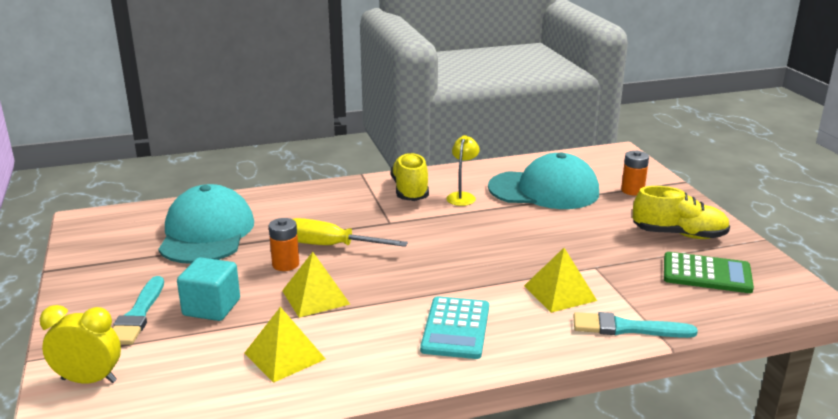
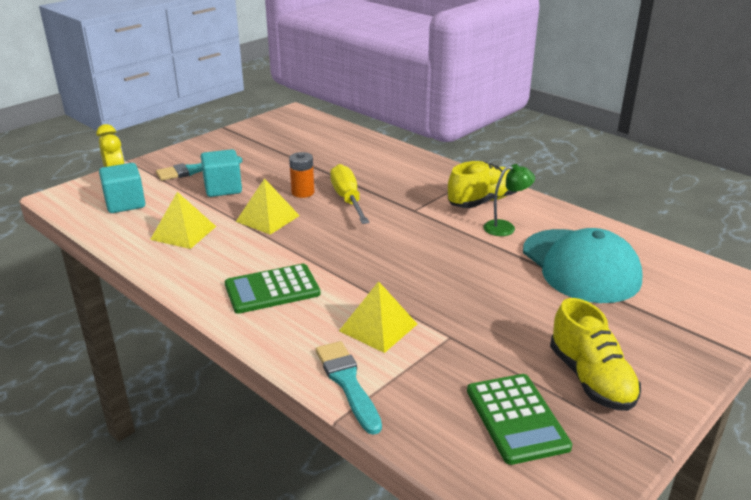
camera: 60 degrees right, 5 degrees up
(156, 384) = (125, 203): none -> turquoise cube
(206, 233) = (317, 152): turquoise cap -> none
(456, 328) = (272, 289): turquoise calculator -> green calculator
(462, 196) = (505, 227): yellow lamp -> green lamp
(632, 190) = (661, 321): orange battery -> none

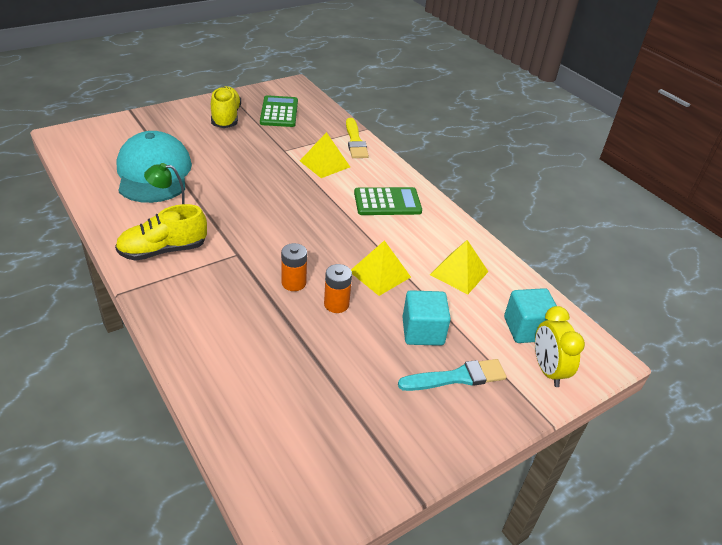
camera: 170 degrees left, 10 degrees up
(347, 199) = (293, 283): yellow screwdriver -> orange battery
(347, 383) = (355, 141): turquoise brush -> yellow brush

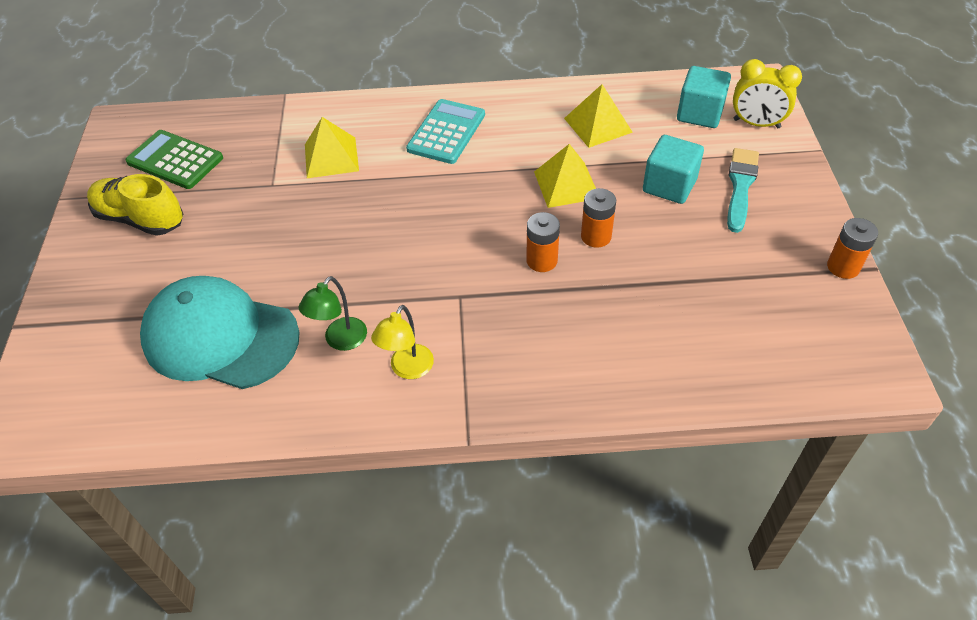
camera: 55 degrees left, 10 degrees up
(163, 250) = (407, 369): yellow shoe -> yellow lamp
(355, 141) = (304, 113): yellow brush -> none
(387, 202) = (446, 132): green calculator -> turquoise calculator
(407, 475) = (843, 267): none -> orange battery

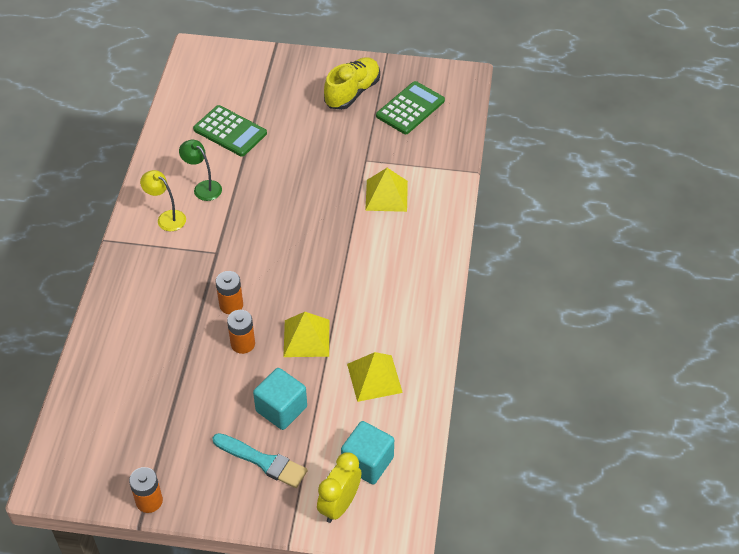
camera: 100 degrees right, 0 degrees up
(220, 337) = (230, 131): turquoise cap -> green calculator
(446, 132) = (396, 270): turquoise calculator -> none

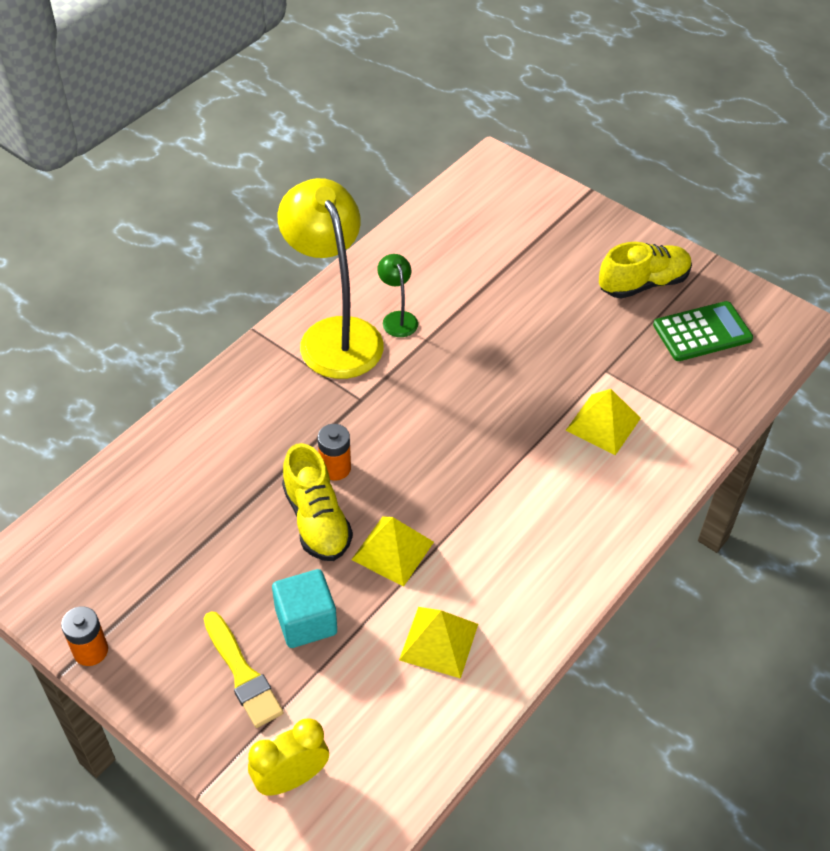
camera: 30 degrees right, 0 degrees up
(167, 218) = (335, 334): yellow lamp -> yellow lamp, size x2.30
(230, 131) = (470, 268): green calculator -> none
(243, 344) = (317, 520): orange battery -> yellow shoe
(263, 461) = (242, 674): turquoise brush -> yellow brush
(367, 462) = (359, 744): turquoise cube -> none

